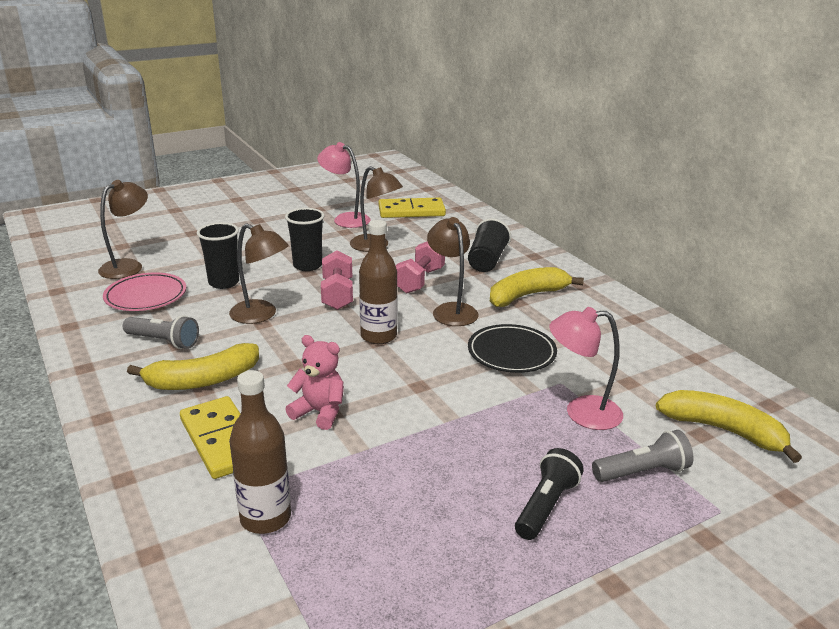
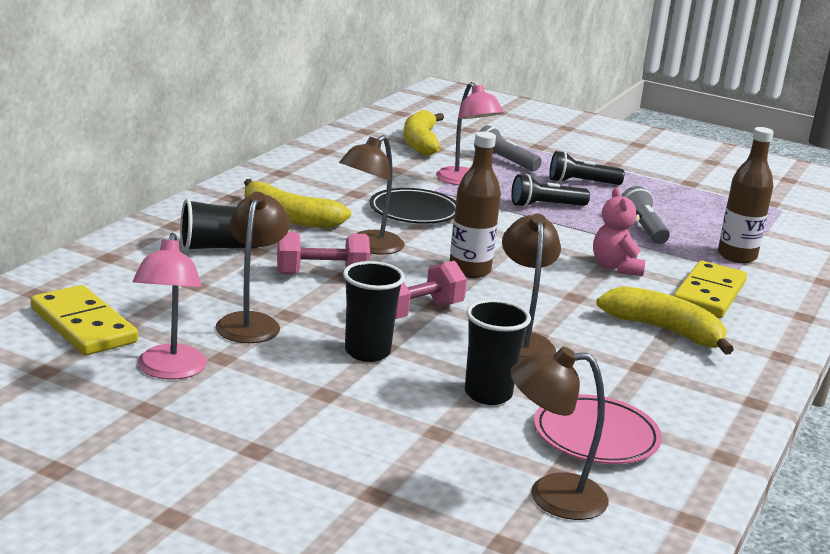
camera: 125 degrees left, 5 degrees down
(164, 341) = (650, 378): grey flashlight -> grey flashlight (643, 229)
(486, 438) = (545, 206): none -> black flashlight

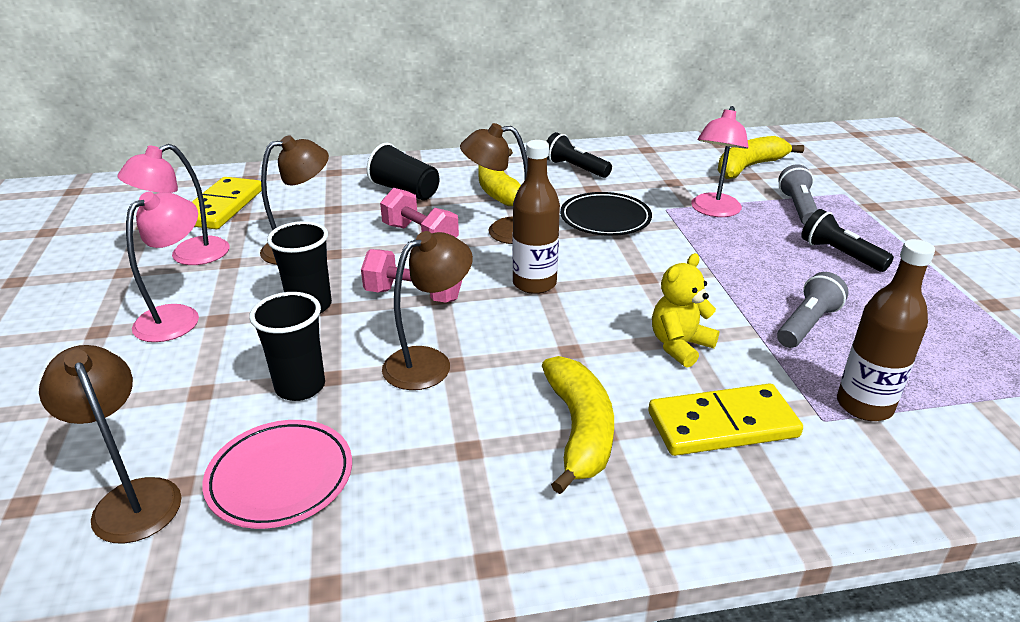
camera: 55 degrees right, 10 degrees up
(290, 408) = (177, 316): none -> pink lamp
(545, 206) = (744, 260): black flashlight -> black flashlight (575, 168)
(615, 267) = (679, 346): pink teddy bear -> yellow teddy bear

